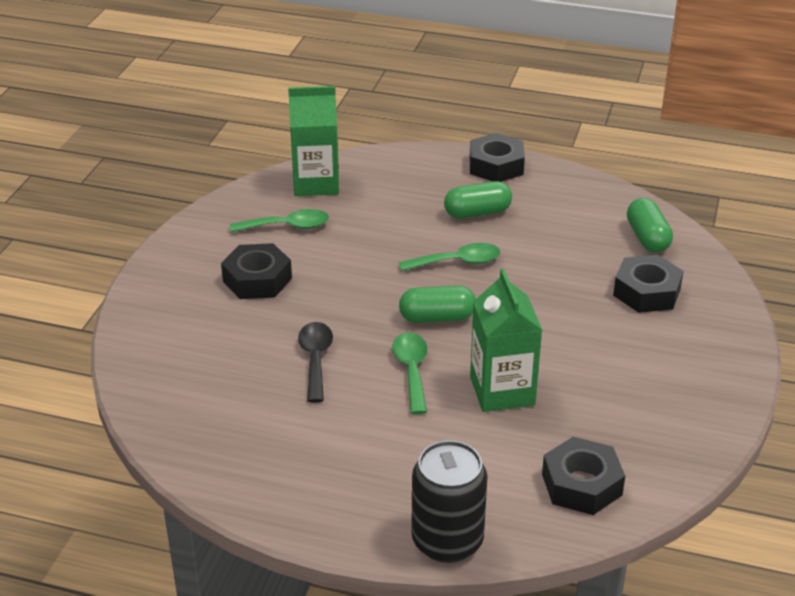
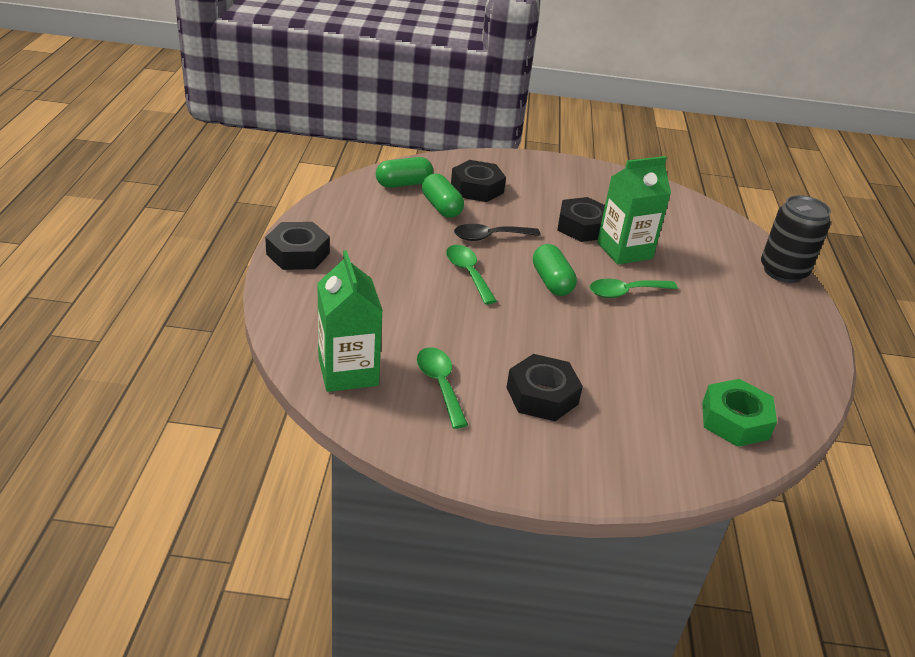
camera: 105 degrees left, 0 degrees up
(184, 396) = (735, 420): none -> green nut
(315, 359) = (640, 345): black spoon -> black spoon (490, 237)
(477, 213) = (385, 263): green capsule -> green capsule (441, 207)
(581, 484) = (695, 221): black nut -> black nut (582, 227)

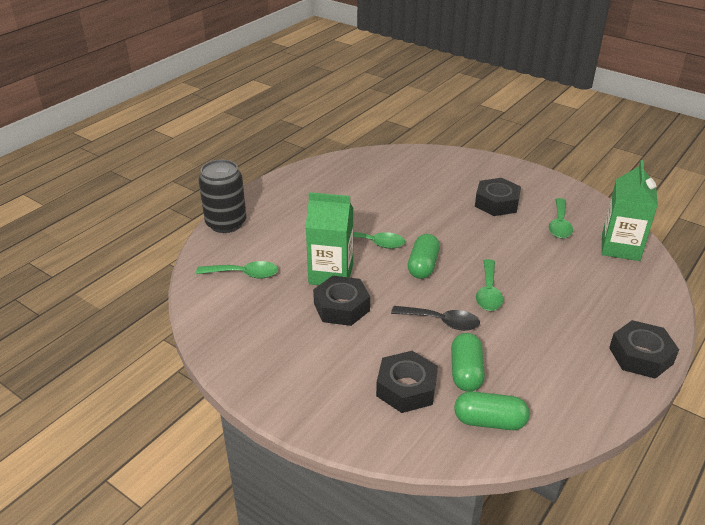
camera: 145 degrees left, 0 degrees up
(693, 231) = (244, 274): none -> green spoon
(735, 420) = (393, 165): green nut -> none

